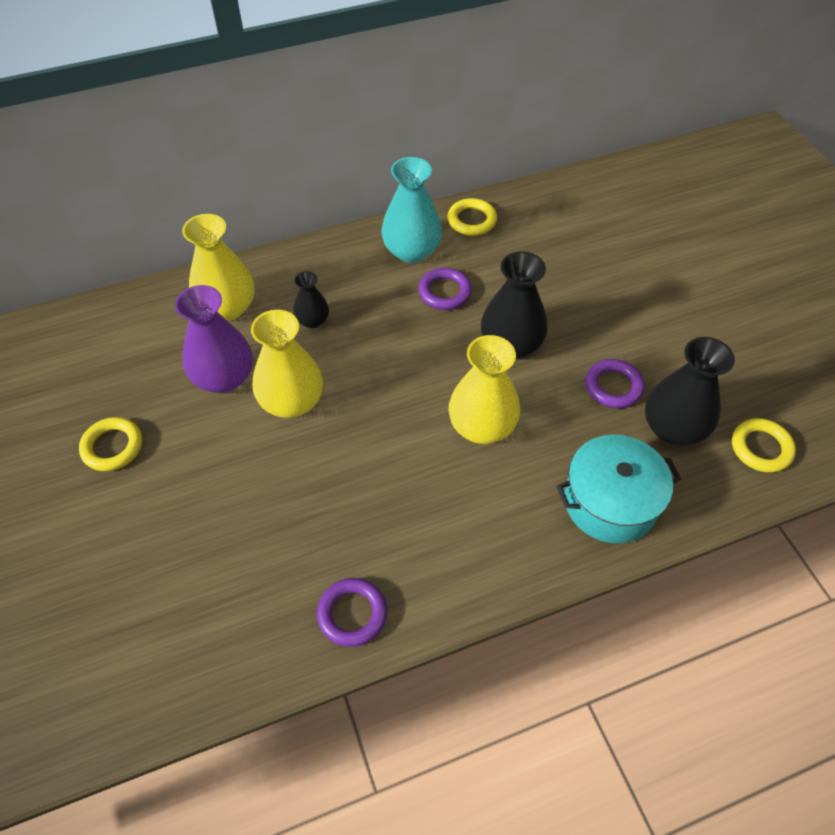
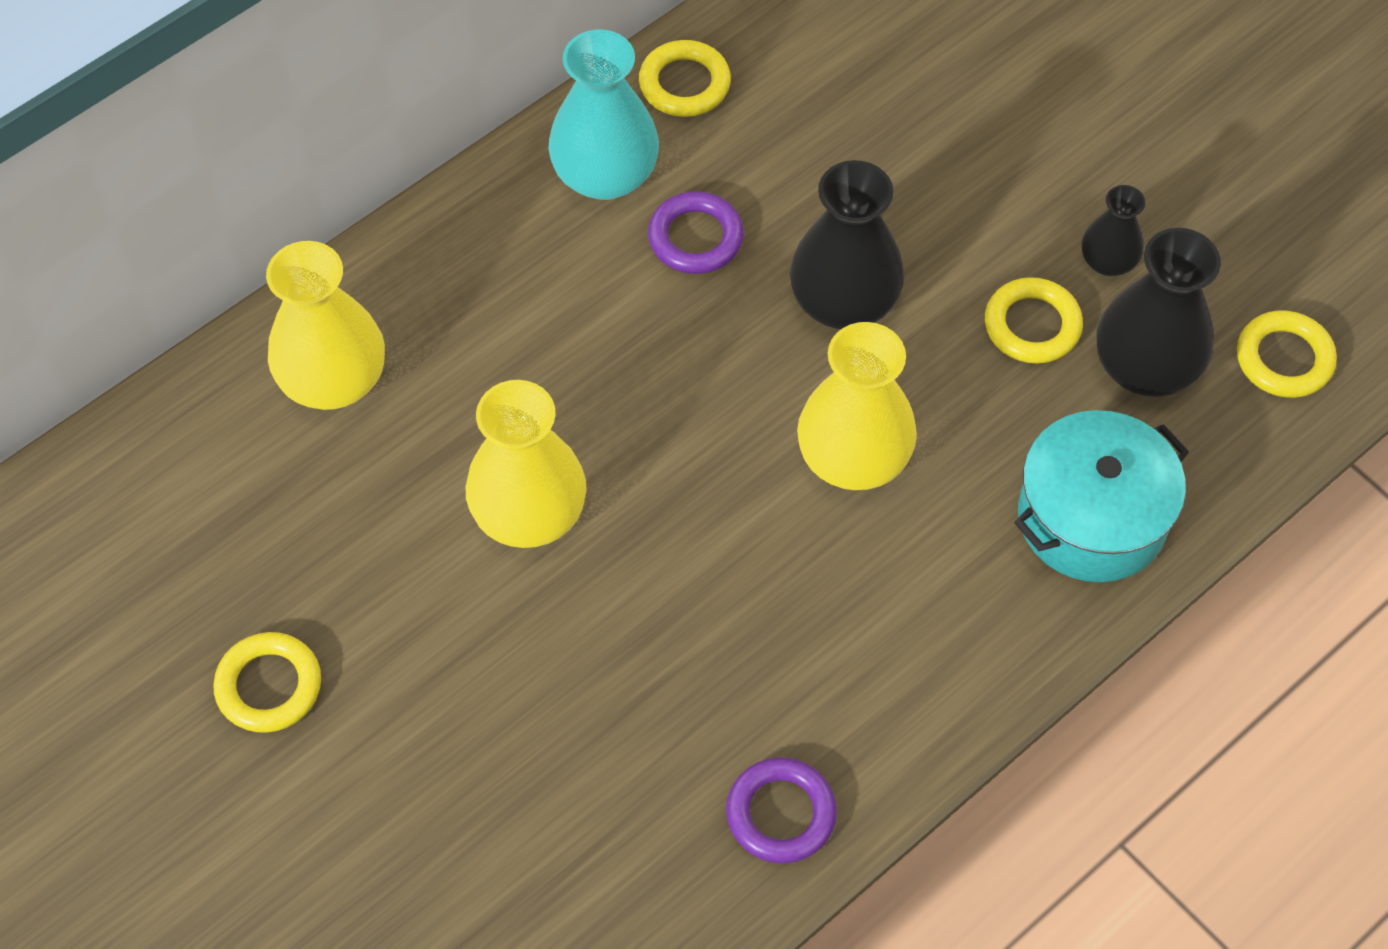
camera: 20 degrees left, 5 degrees up
(224, 378) = (394, 509): purple vase -> none
(312, 320) = (494, 359): black vase -> black vase (1108, 261)
(613, 386) = (1032, 325): purple ring -> yellow ring

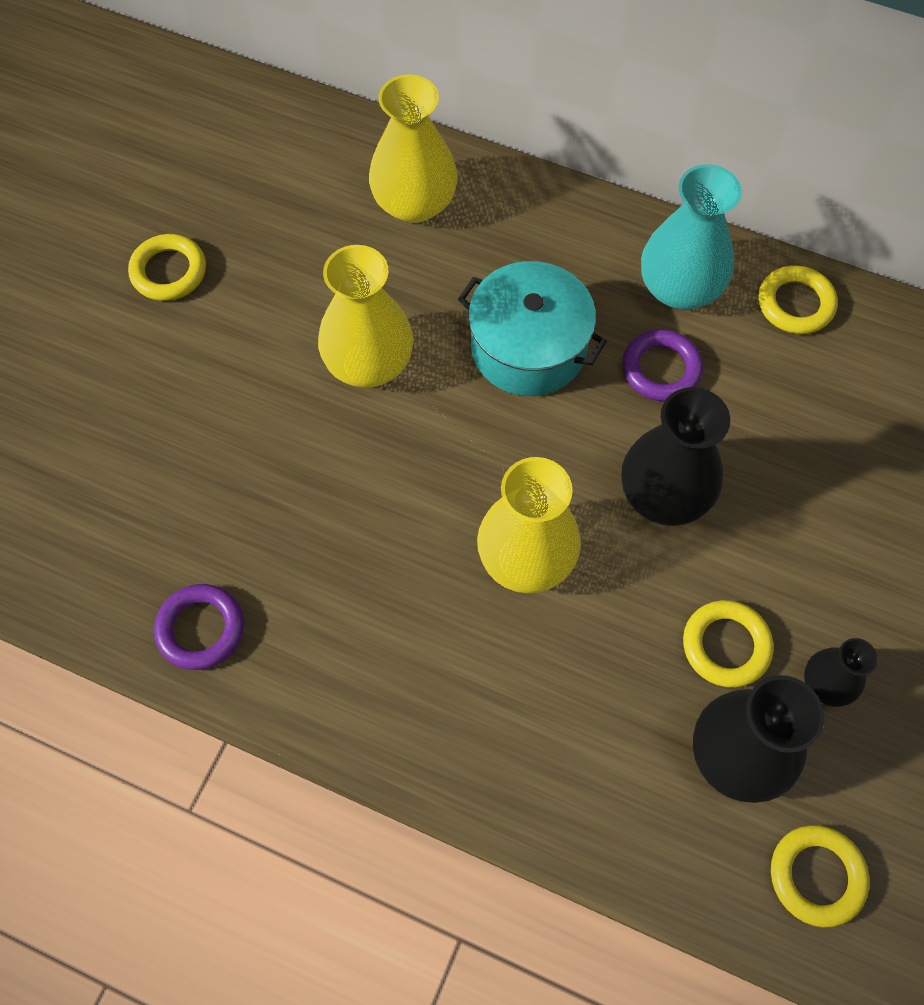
camera: 65 degrees right, 5 degrees up
(1092, 517) = (566, 764): turquoise pot -> turquoise pot (528, 347)

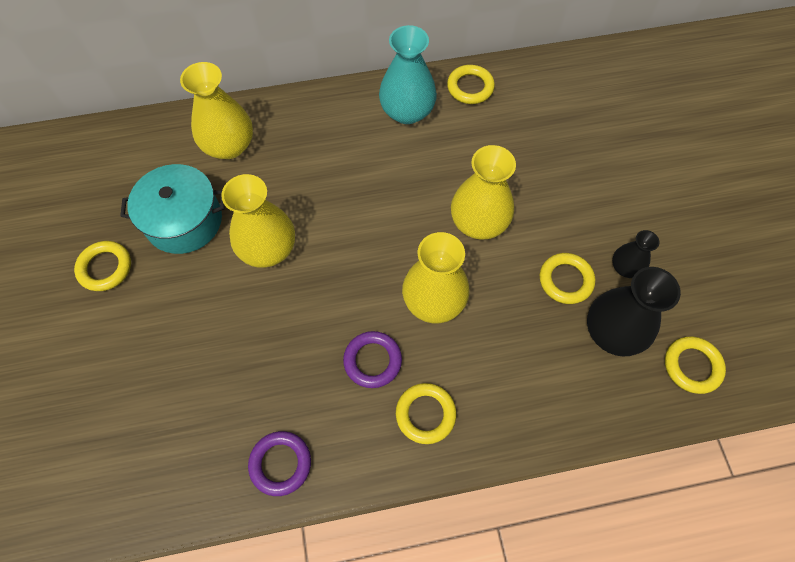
camera: 35 degrees left, 0 degrees up
(410, 689) = (425, 414): none -> yellow ring
(528, 347) = (351, 188): turquoise pot -> turquoise pot (184, 220)
(661, 369) = (429, 159): purple ring -> purple ring (372, 361)
(664, 495) = (478, 222): black vase -> yellow vase

